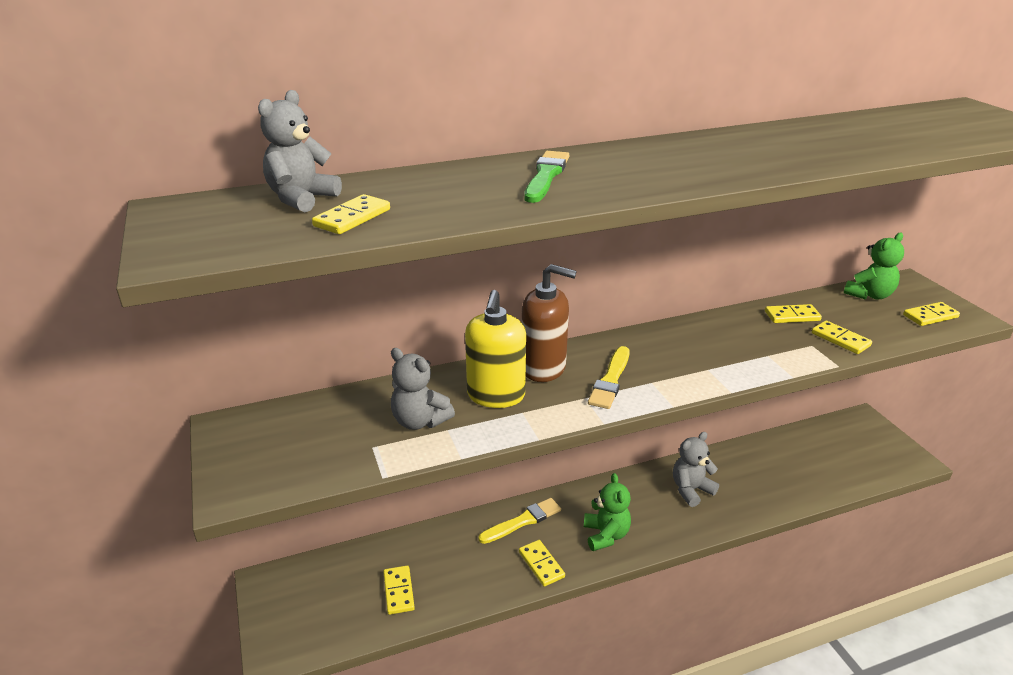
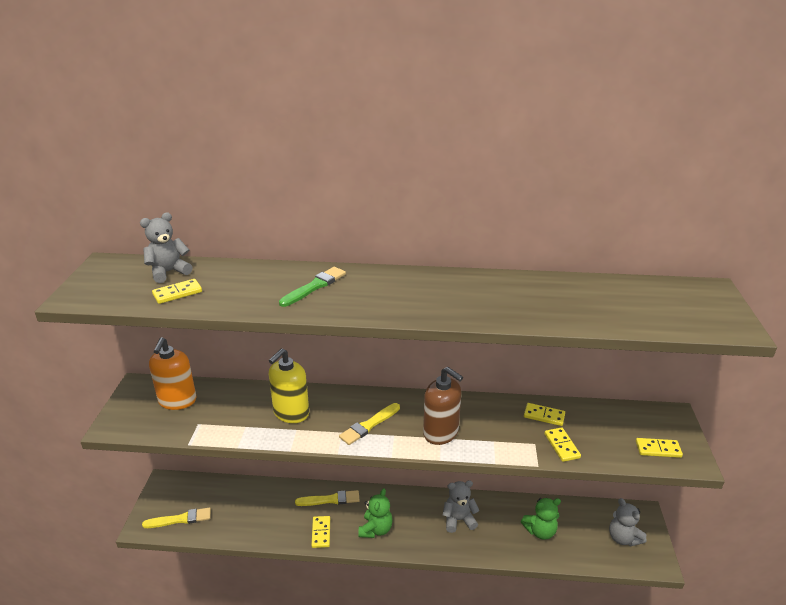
camera: 25 degrees right, 0 degrees up
(312, 428) = (177, 401): none -> orange soap dispenser
(328, 621) = (180, 519): none -> yellow brush
(399, 591) = (228, 516): yellow domino -> none
(420, 421) = (235, 416): grey teddy bear -> grey teddy bear (623, 538)
(544, 368) = (336, 403): brown soap dispenser -> brown soap dispenser (441, 433)
(869, 295) = (626, 416): green teddy bear -> green teddy bear (540, 531)

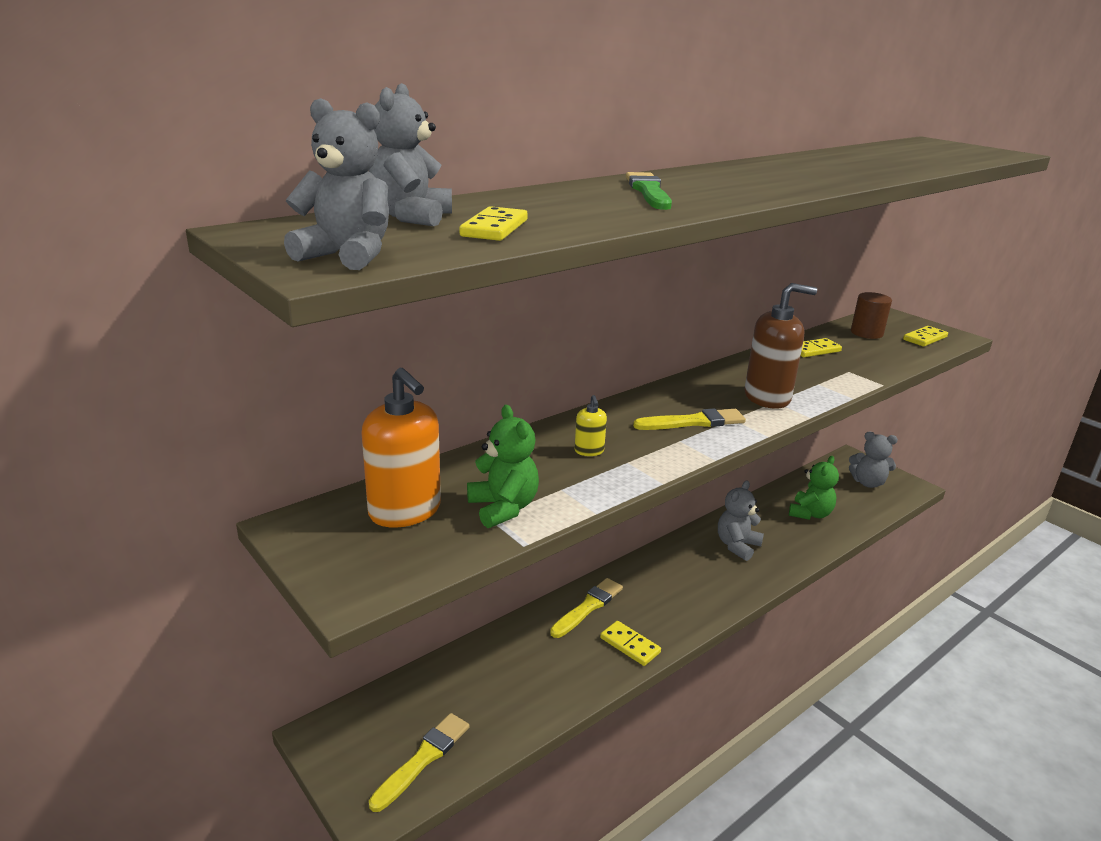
camera: 45 degrees left, 5 degrees down
(94, 292) = (347, 256): none -> grey teddy bear
(291, 413) = (589, 451): yellow soap dispenser -> yellow soap dispenser, size x0.46
(369, 425) = (693, 422): yellow brush -> yellow brush turned 105 degrees counterclockwise
(376, 529) = (679, 603): green teddy bear -> green teddy bear (503, 508)
(561, 446) = (868, 364): yellow domino -> none
(617, 422) = (866, 333): none -> brown cylinder

